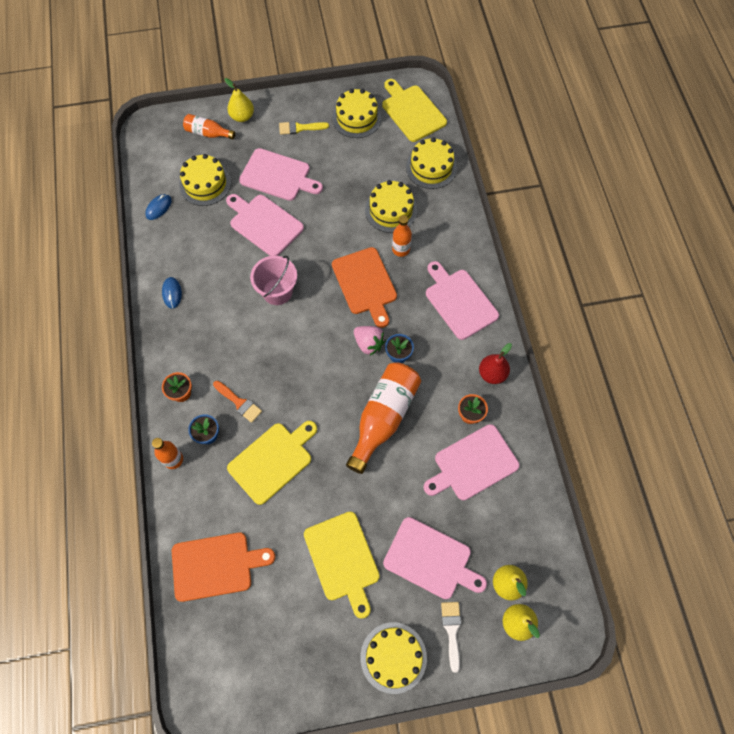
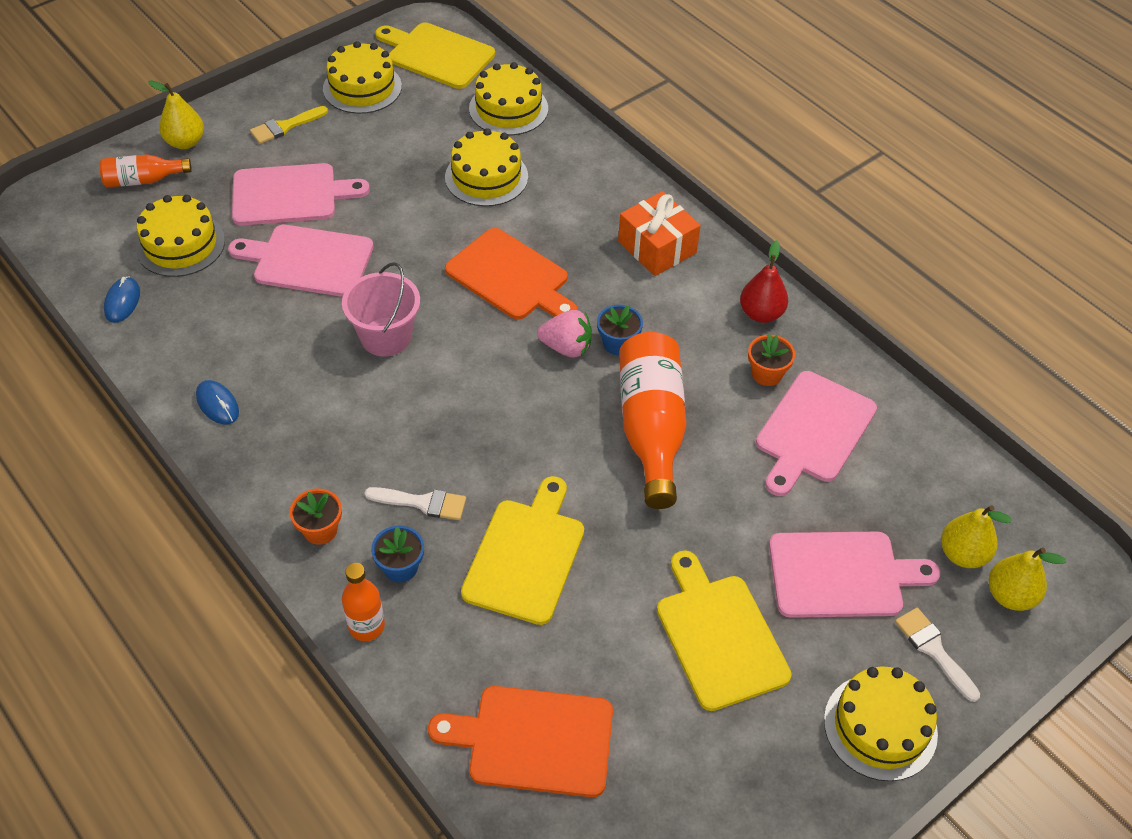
camera: 30 degrees left, 15 degrees down
(216, 566) = (533, 740): orange cutting board -> orange cutting board turned 135 degrees counterclockwise
(239, 402) = (422, 503): orange brush -> white brush
(342, 559) = (719, 636): yellow cutting board -> yellow cutting board turned 150 degrees counterclockwise
(401, 249) = (533, 217): orange bottle -> none
(459, 301) = (657, 247): pink cutting board -> orange gift

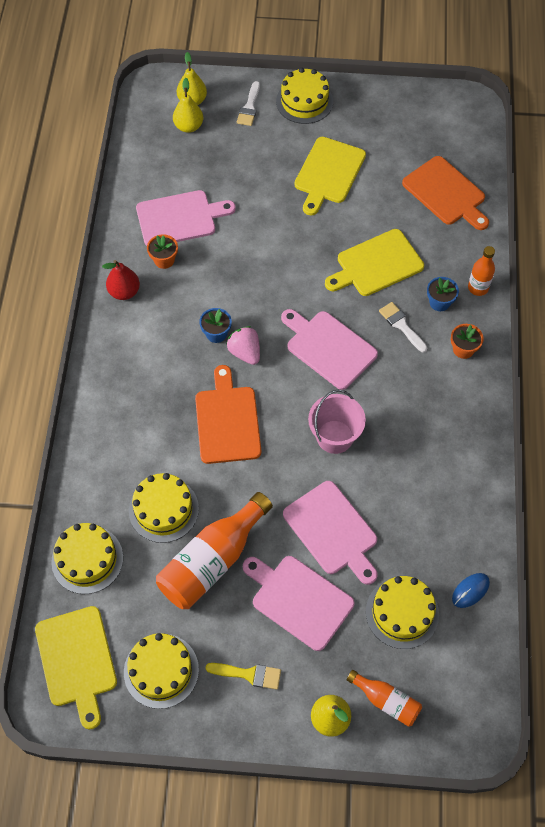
camera: 135 degrees left, 10 degrees up
(217, 404) = (463, 465): blue mouse -> none
(651, 429) = (253, 277): orange bottle -> orange bottle (212, 560)
(657, 247) = (126, 374): orange gift -> none
(842, 575) = (249, 156): pink cutting board -> pink cutting board (328, 347)

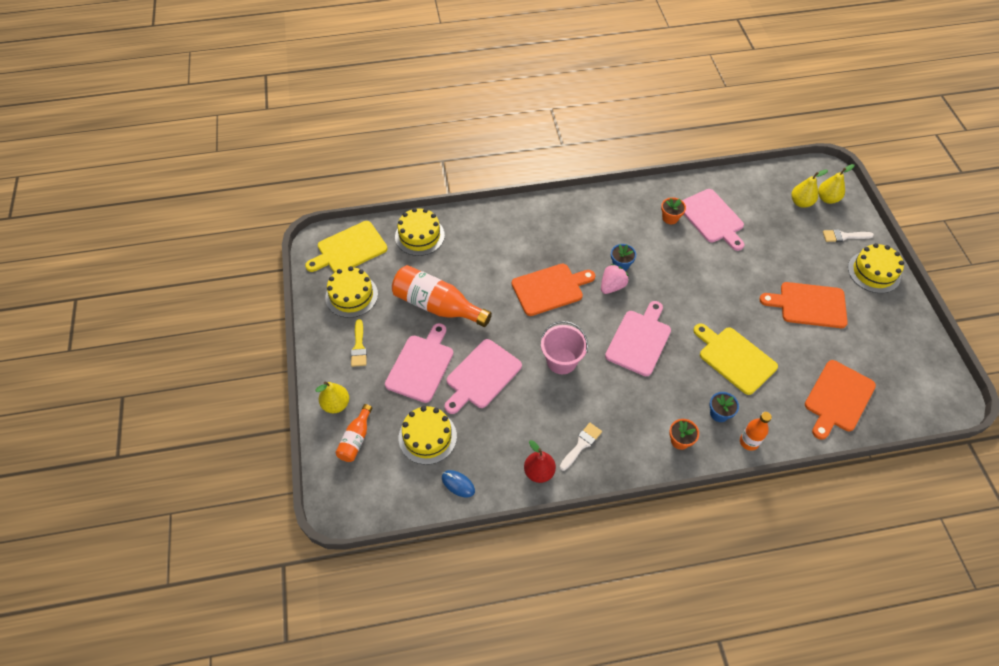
camera: 75 degrees right, 5 degrees down
(124, 292) = (632, 202): red pear -> red pear (539, 472)
(163, 509) = (468, 268): yellow cake -> none
(328, 173) = (809, 305): yellow cutting board -> orange cutting board
(401, 325) = (683, 388): white brush -> white brush (581, 445)

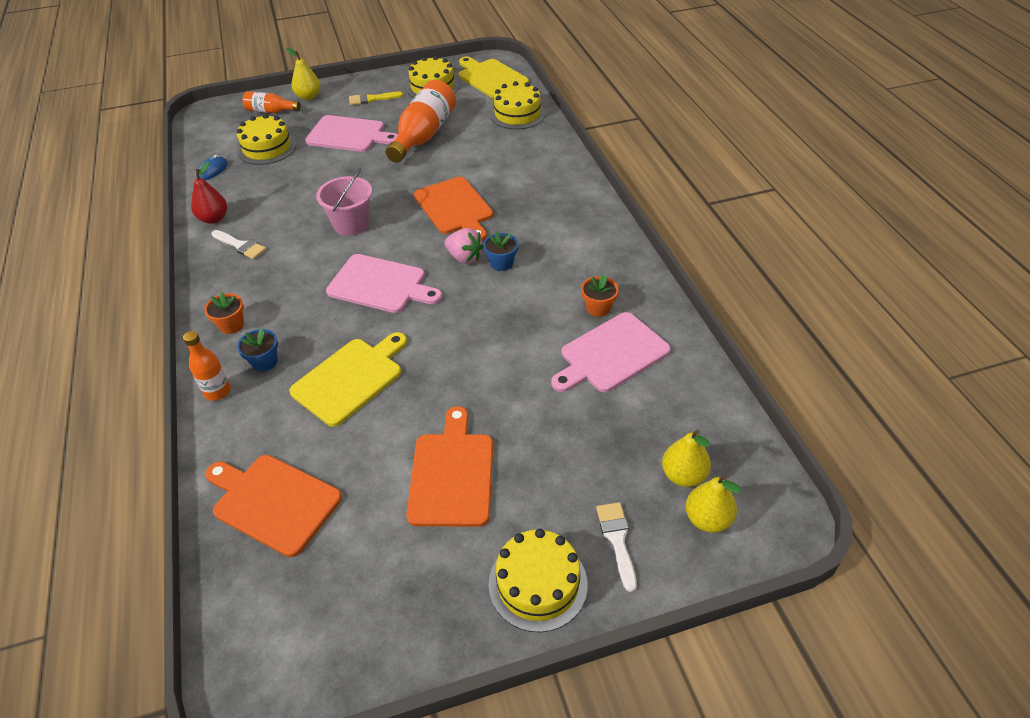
camera: 85 degrees right, 10 degrees down
(481, 376) = (334, 172): pink cutting board -> none

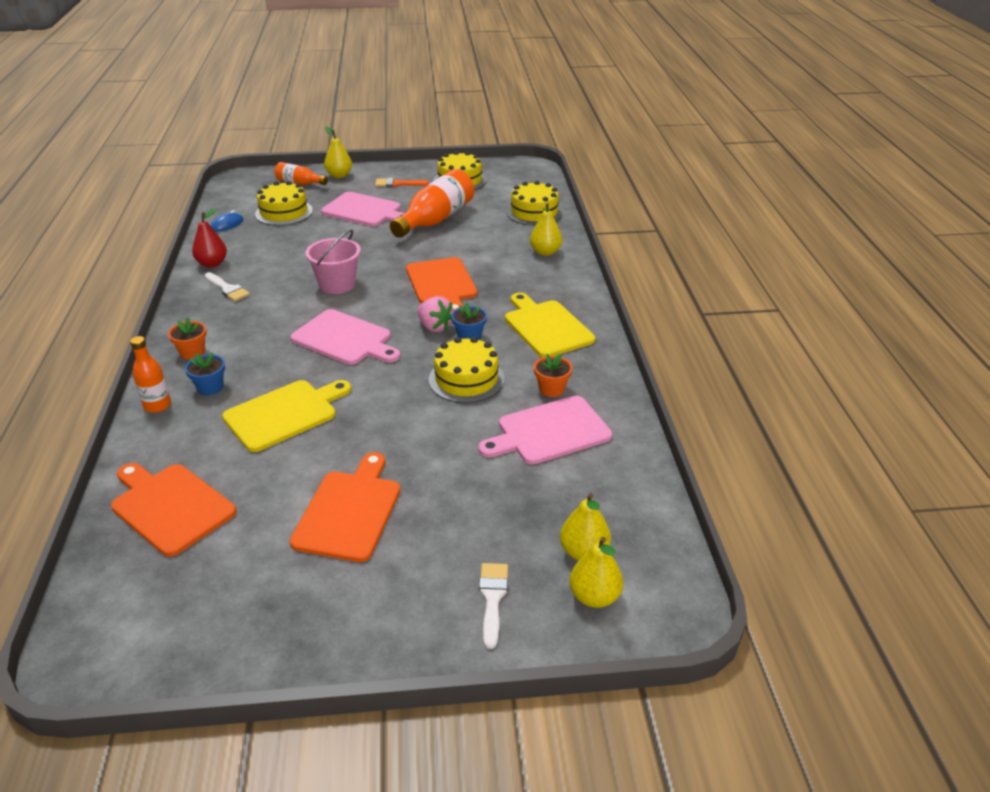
camera: 10 degrees right, 10 degrees down
(372, 99) = (398, 184): yellow brush -> orange brush
(491, 78) = (520, 179): yellow cutting board -> yellow cutting board (546, 327)
(538, 583) = (396, 623): yellow cake -> yellow cake (466, 379)
(543, 158) = (545, 252): none -> yellow pear

